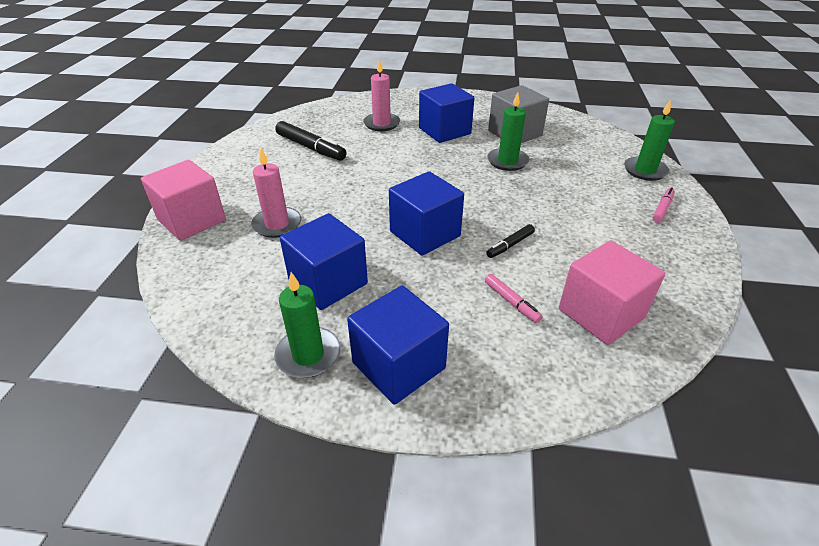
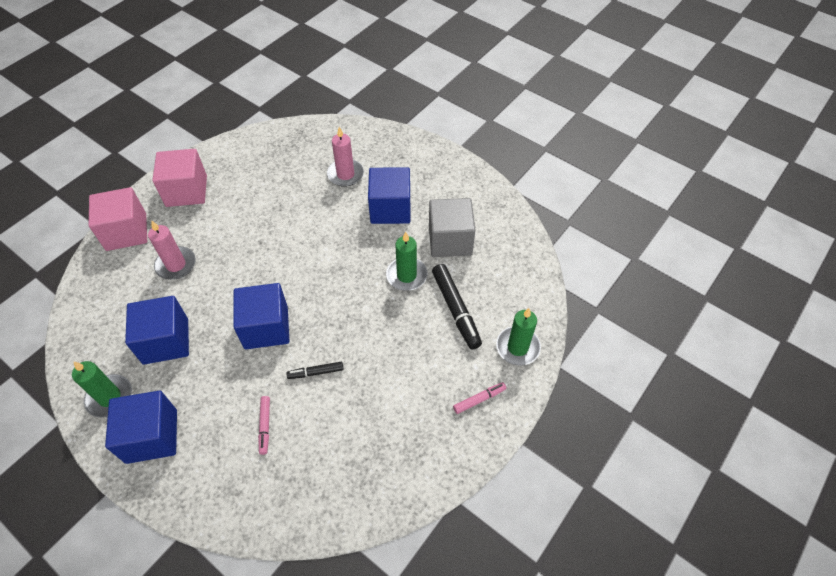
camera: 30 degrees right, 15 degrees up
(310, 148) = (264, 182): black marker -> black marker (455, 309)
(601, 313) = (314, 472): pink cube -> pink cube (186, 191)

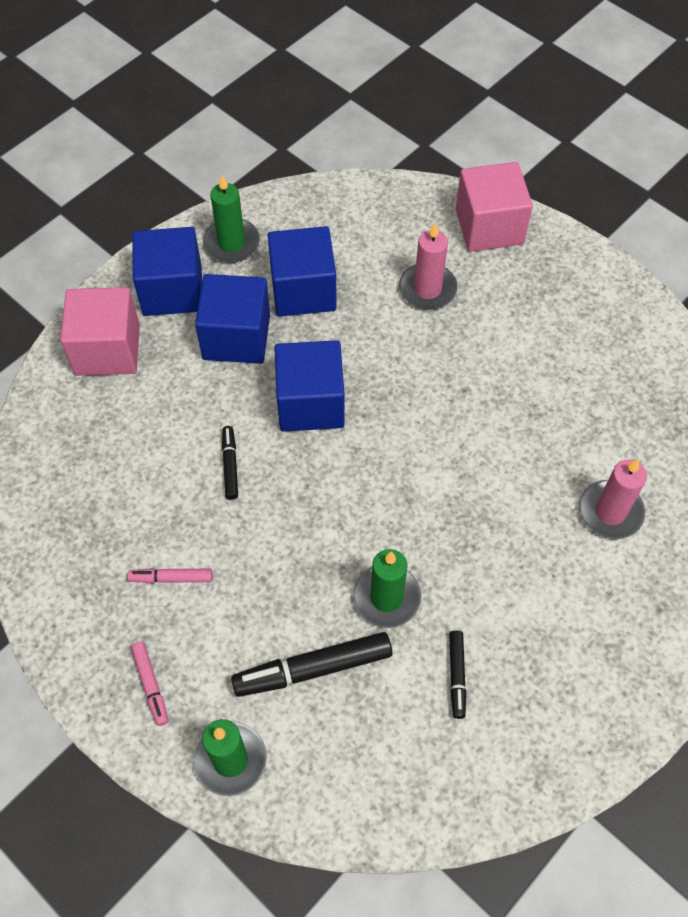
camera: 95 degrees right, 5 degrees up
(186, 191) = (568, 289): pink cube -> pink cube (107, 349)
(265, 426) = (162, 407): pink marker -> pink marker (171, 578)
(390, 209) = (530, 581): blue cube -> blue cube (236, 337)
(450, 240) = (456, 676): grey cube -> black marker

